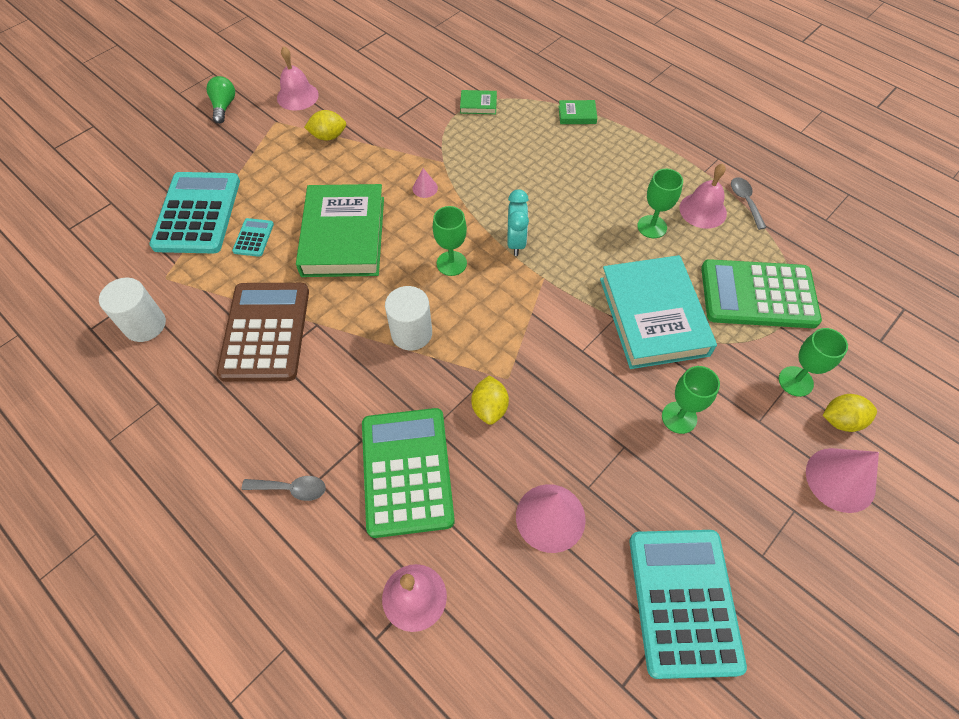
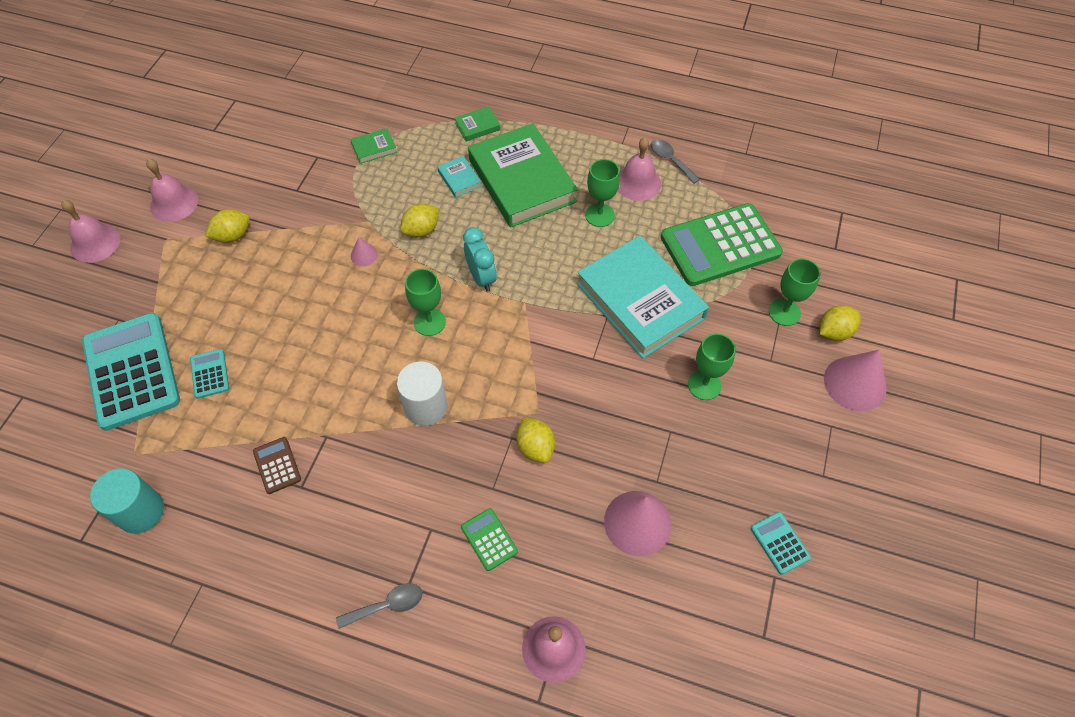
camera: 25 degrees left, 0 degrees up
(145, 325) = (141, 511): white cylinder -> turquoise cylinder
(224, 106) = (95, 243): green light bulb -> pink bell
(266, 332) = (277, 465): brown calculator -> brown calculator, size x0.43
(343, 236) = (305, 335): green book -> green book (521, 181)
(407, 471) = (489, 539): green calculator -> green calculator, size x0.43
(484, 185) = (421, 230): none -> yellow lemon
(538, 153) = (459, 179): none -> turquoise book
(684, 601) = (779, 543): turquoise calculator -> turquoise calculator, size x0.43

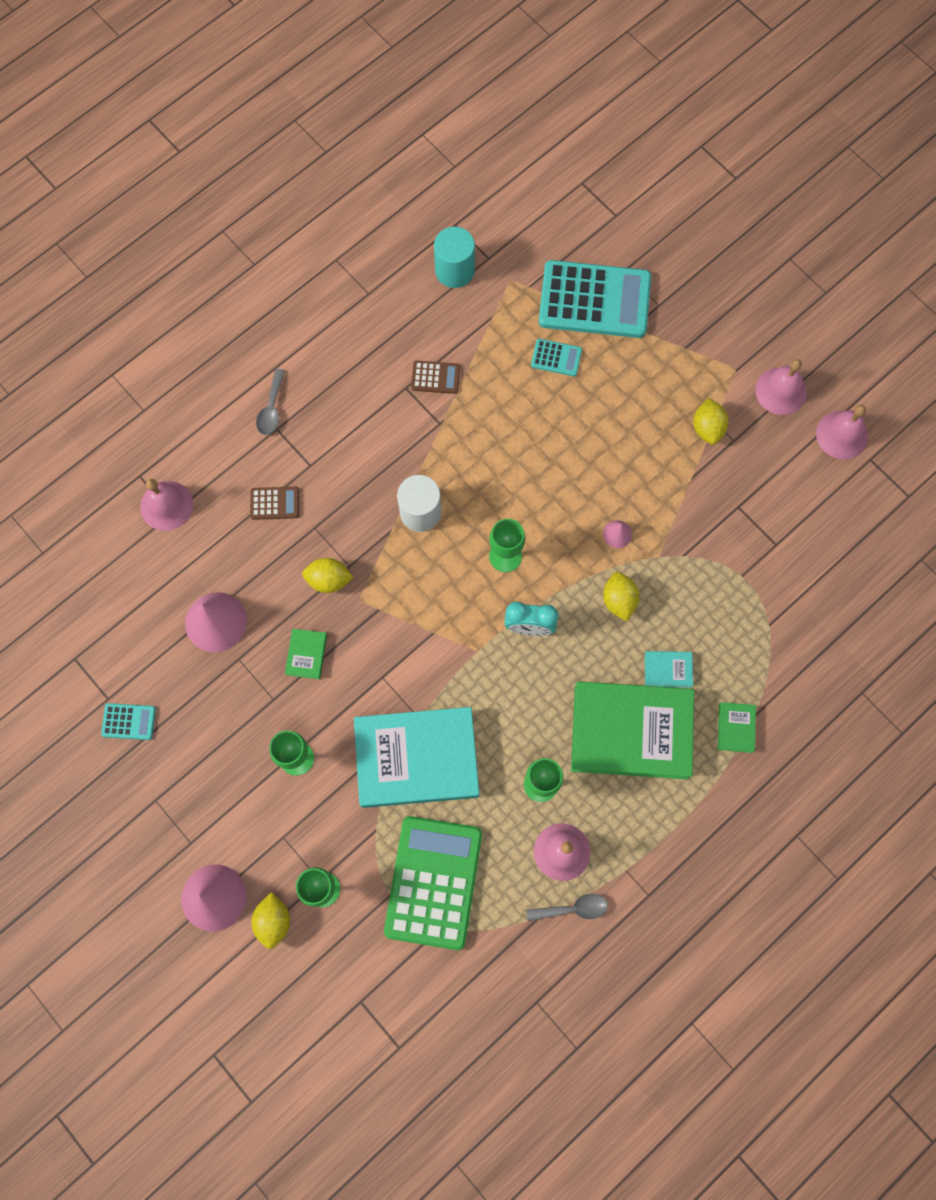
camera: 120 degrees right, 15 degrees up
(95, 243) = (764, 310): pink bell -> pink bell (842, 435)
(374, 148) = (758, 605): green book -> green book (306, 654)
(489, 539) = (275, 503): green calculator -> brown calculator

